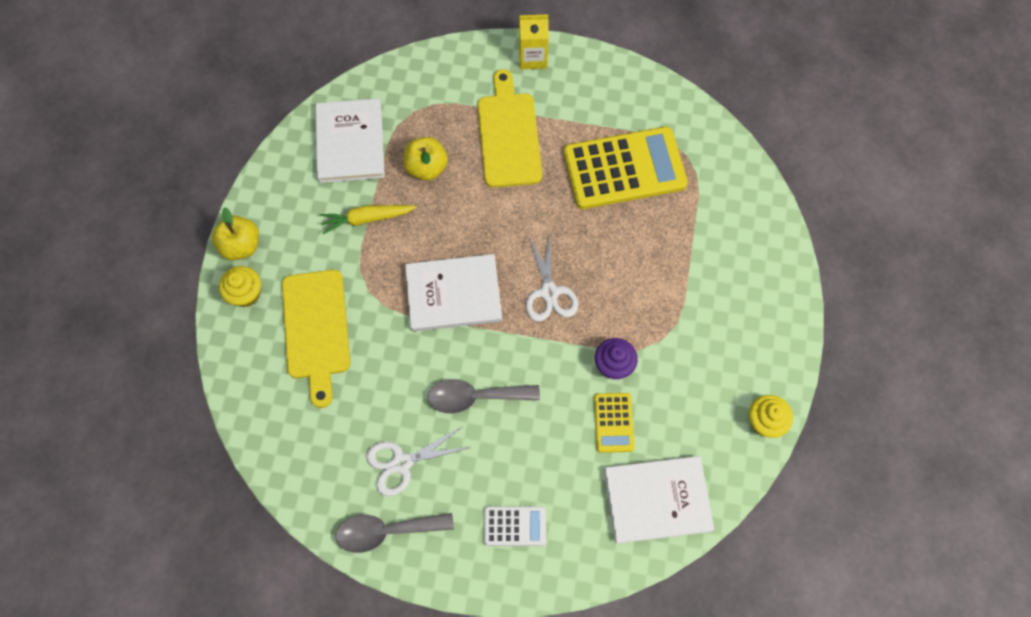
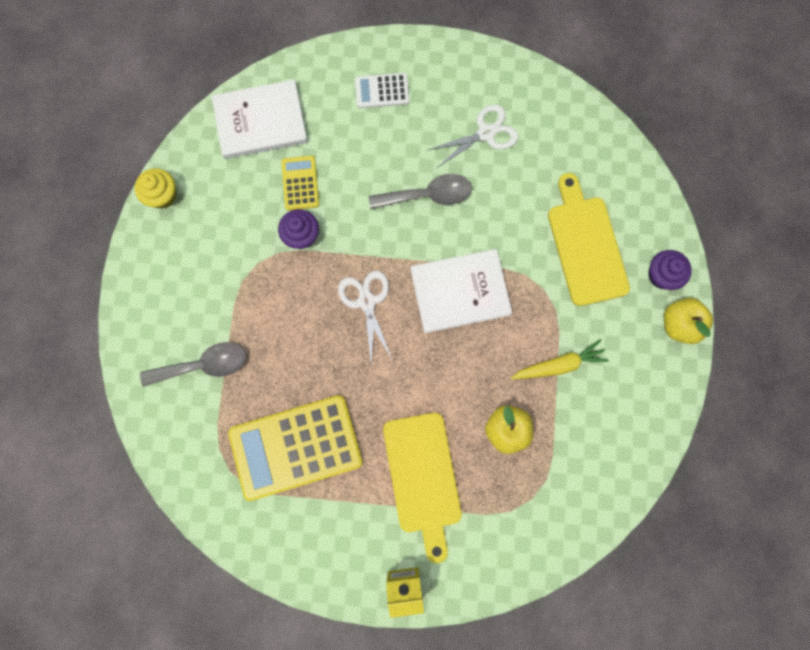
camera: 175 degrees right, 10 degrees up
(245, 293) = (661, 275): yellow cupcake -> purple cupcake
(350, 142) = (593, 453): white book -> none
(386, 531) = (490, 78): grey spoon -> grey spoon (204, 365)

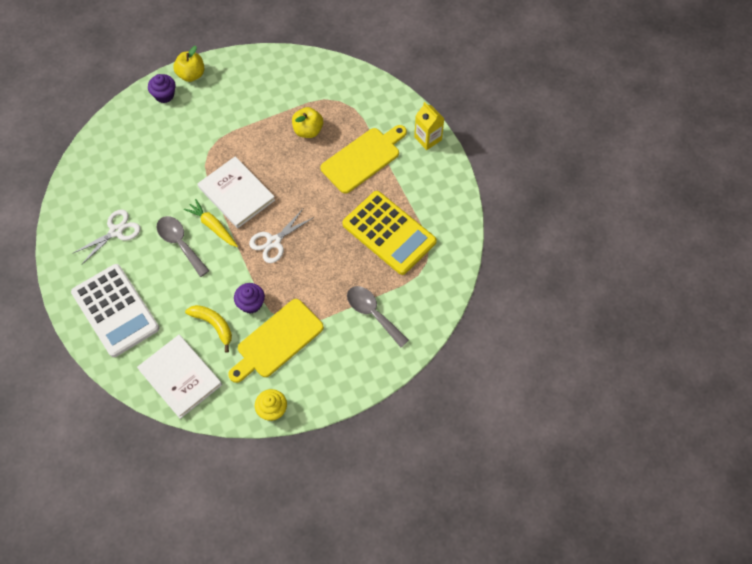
camera: 120 degrees left, 15 degrees down
(300, 183) = (213, 325): yellow calculator -> yellow banana
(382, 91) = (115, 310): white calculator -> white calculator, size x2.08
(485, 133) = (116, 231): white scissors -> white scissors turned 105 degrees clockwise
(559, 364) = (252, 122): yellow carrot -> yellow carrot (213, 226)
(586, 245) = (166, 141): yellow cutting board -> yellow cutting board (277, 341)

